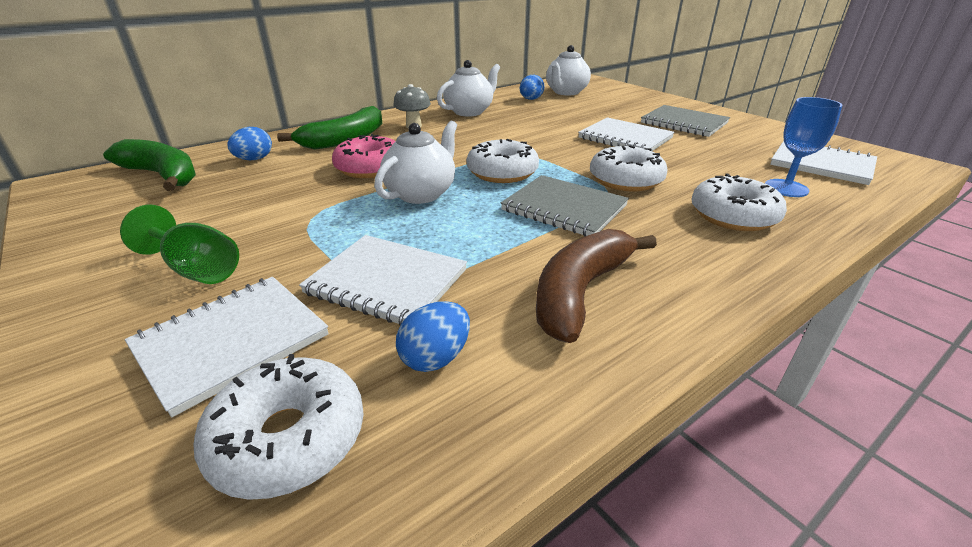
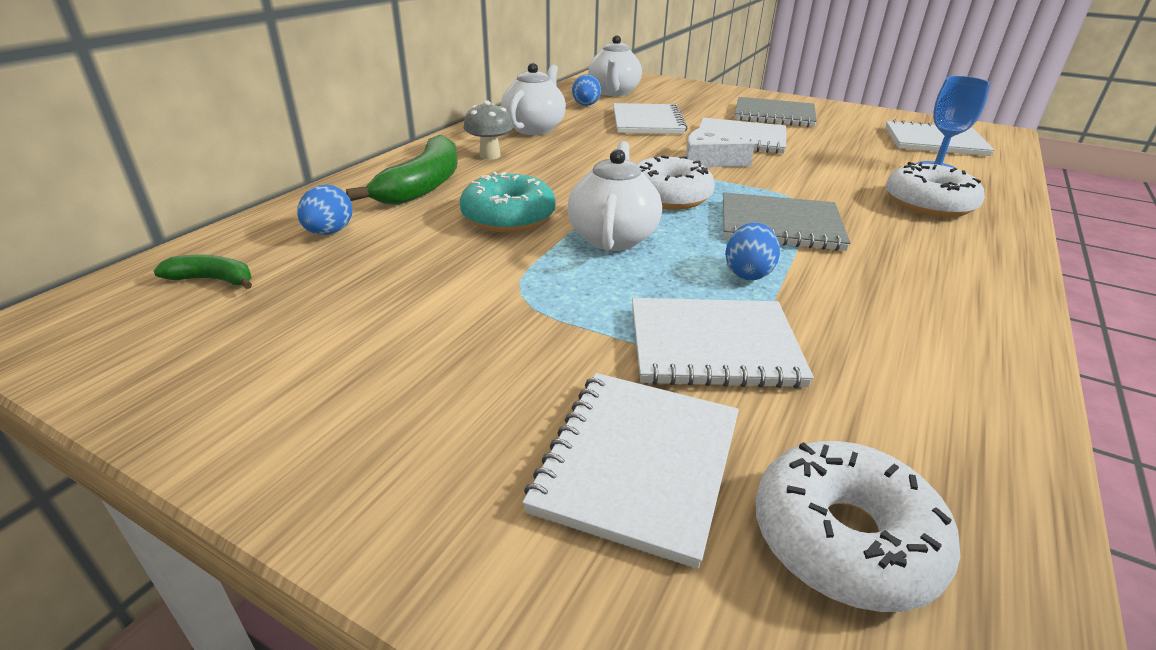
camera: 25 degrees left, 0 degrees up
(163, 175) = (213, 280): green banana -> green banana, size x0.51
(197, 269) = (464, 393): green goblet -> none
(370, 168) = (508, 217): pink donut -> turquoise donut
(435, 357) = (866, 409): blue egg -> blue egg (748, 273)
(563, 116) = (647, 122): none -> white notebook
(573, 151) = (708, 160): none -> white cheese
(580, 292) = (902, 307): brown banana -> none
(625, 180) = (797, 184): white donut -> none

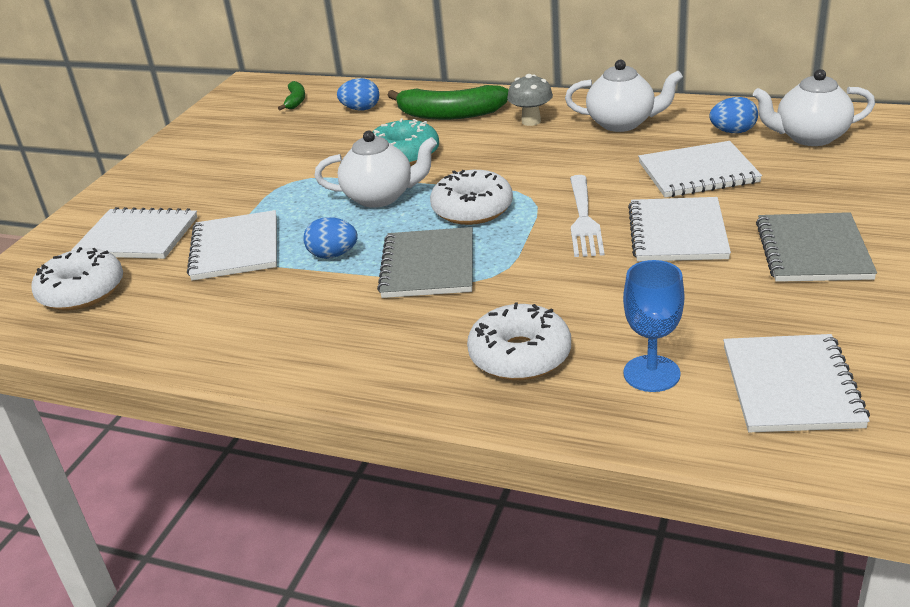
camera: 85 degrees right, 0 degrees up
(708, 160) = (584, 219): white cheese -> white fork

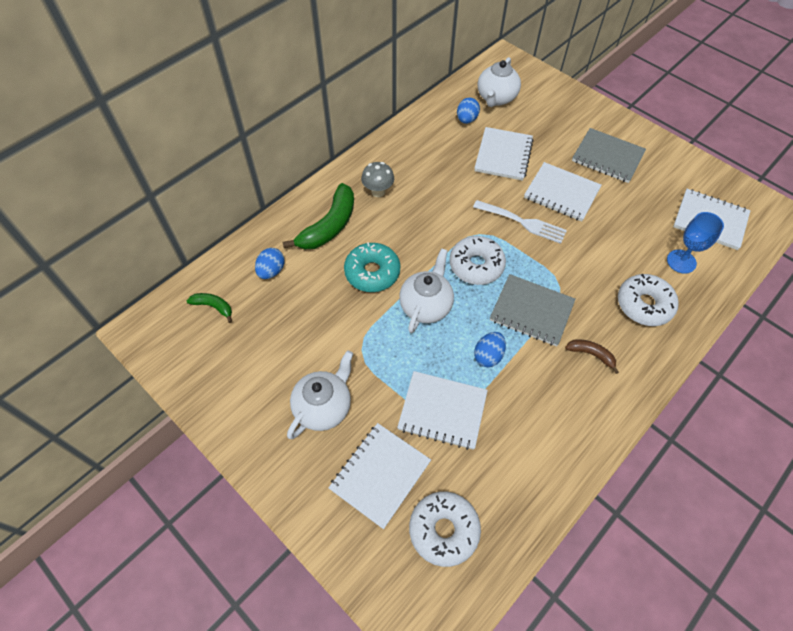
camera: 70 degrees left, 25 degrees up
(387, 329) = (591, 354): none -> brown banana
(622, 123) = (418, 155): white teapot -> white teapot (323, 407)

